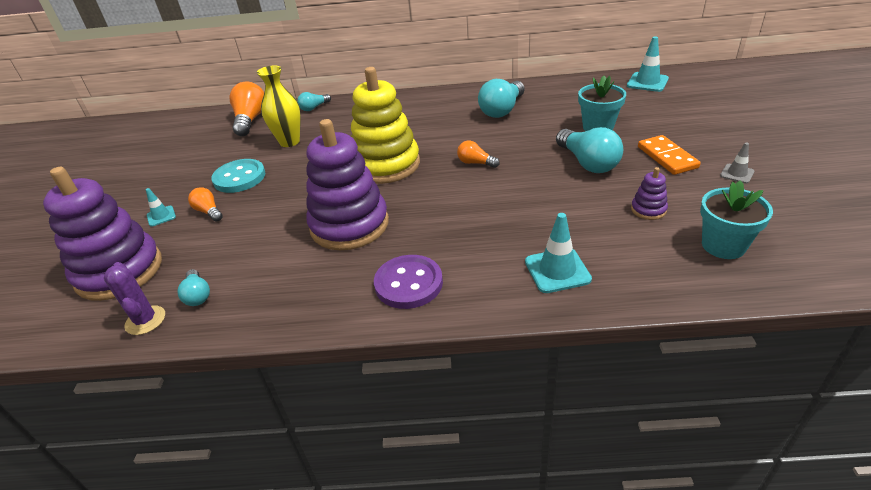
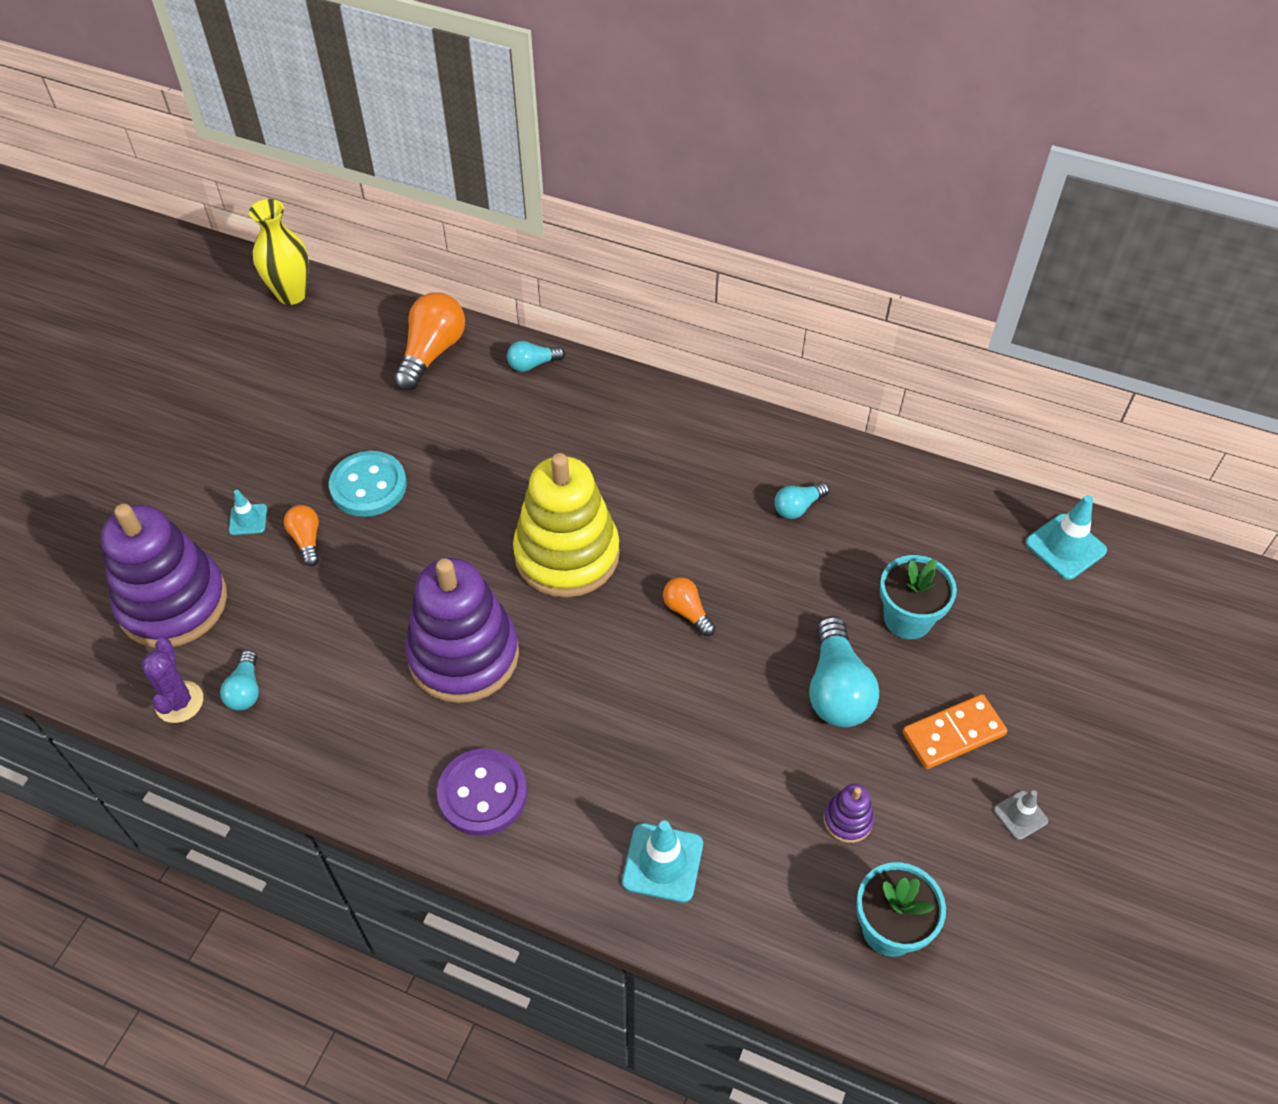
camera: 20 degrees right, 15 degrees up
(289, 142) = (464, 435): yellow vase -> yellow vase (291, 294)
(502, 110) = (798, 507): turquoise light bulb -> turquoise light bulb, size x0.54
(667, 157) = (953, 733): orange domino -> orange domino turned 60 degrees clockwise

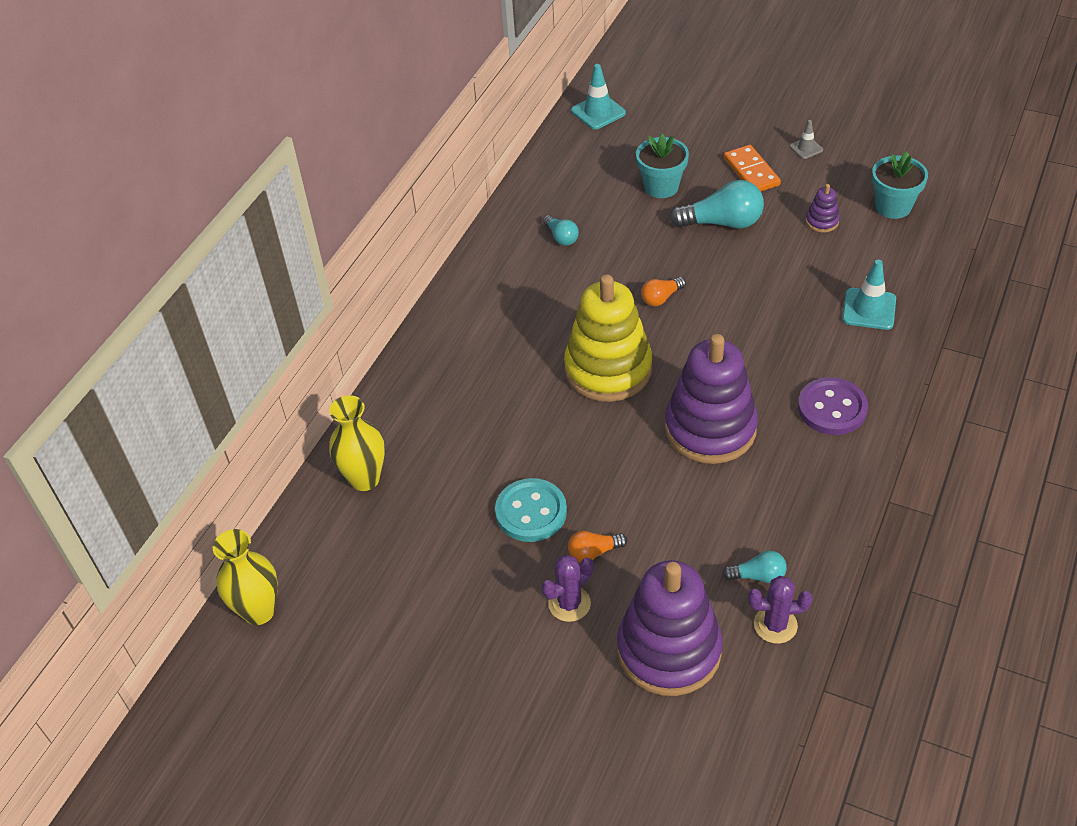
camera: 85 degrees left, 5 degrees down
(248, 519) = (569, 604): turquoise traffic cone -> purple cactus
(432, 352) = (364, 479): orange light bulb -> yellow vase
(532, 364) = (390, 402): turquoise light bulb -> none

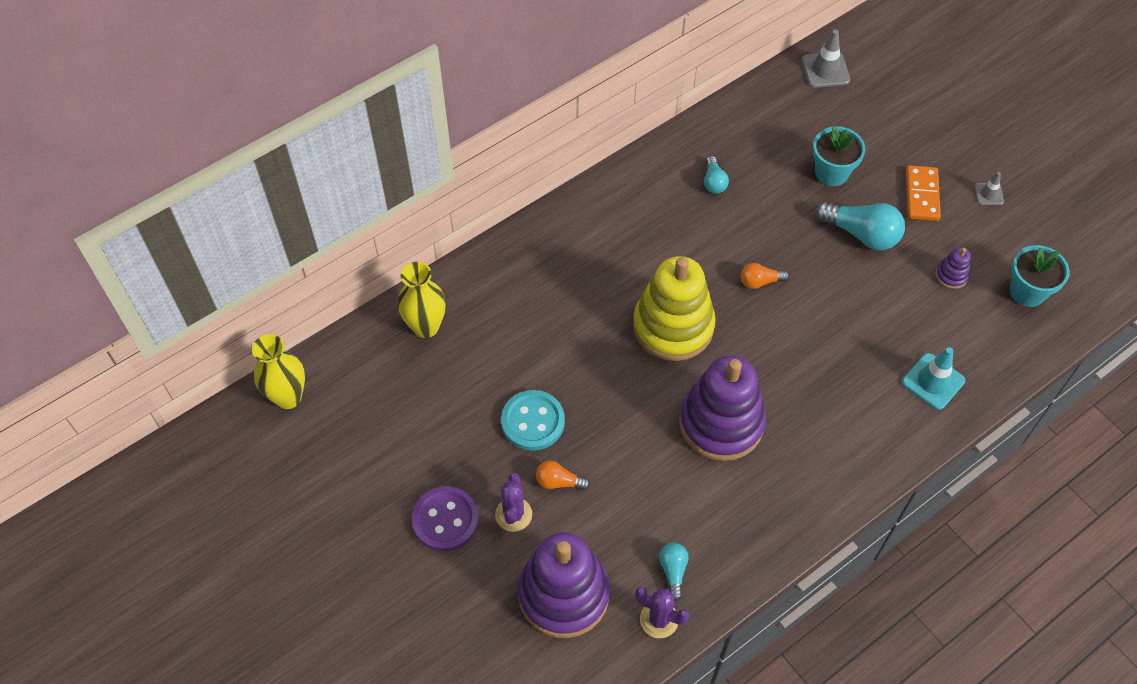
camera: 25 degrees right, 10 degrees up
(569, 604) = (513, 514): purple cactus -> purple cactus turned 75 degrees counterclockwise
(598, 112) = (825, 70): turquoise traffic cone -> grey traffic cone
(758, 576) = (673, 571): turquoise light bulb -> turquoise light bulb turned 120 degrees counterclockwise
(832, 408) = (835, 457): purple button -> purple button (445, 520)

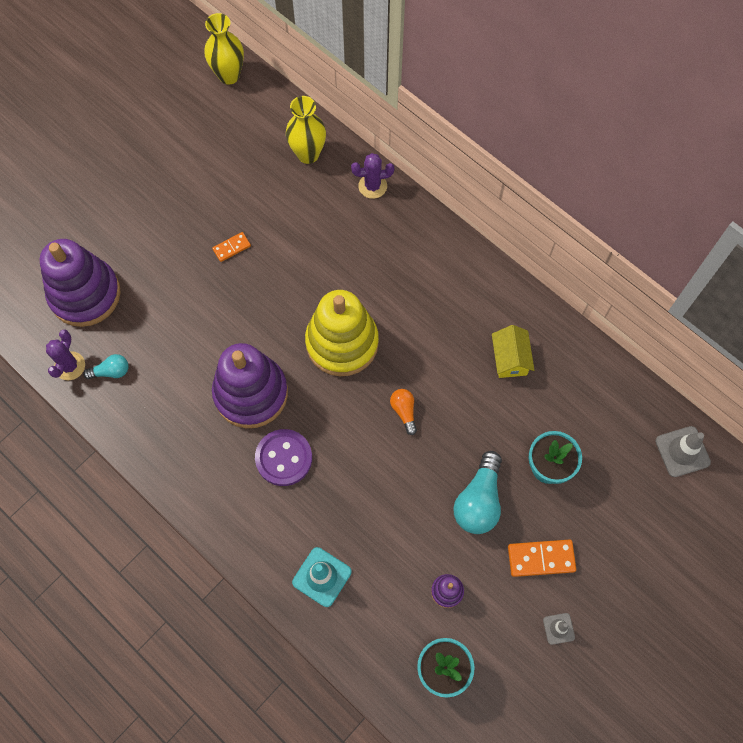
camera: 80 degrees right, 10 degrees up
(445, 520) = (138, 202): purple button -> purple button (284, 458)
(513, 514) = (148, 248): purple cactus -> purple cactus (372, 186)
(533, 421) = (231, 248): turquoise button -> orange domino
(559, 482) = (180, 276): orange light bulb -> none
(714, 182) = (510, 359): turquoise light bulb -> yellow house

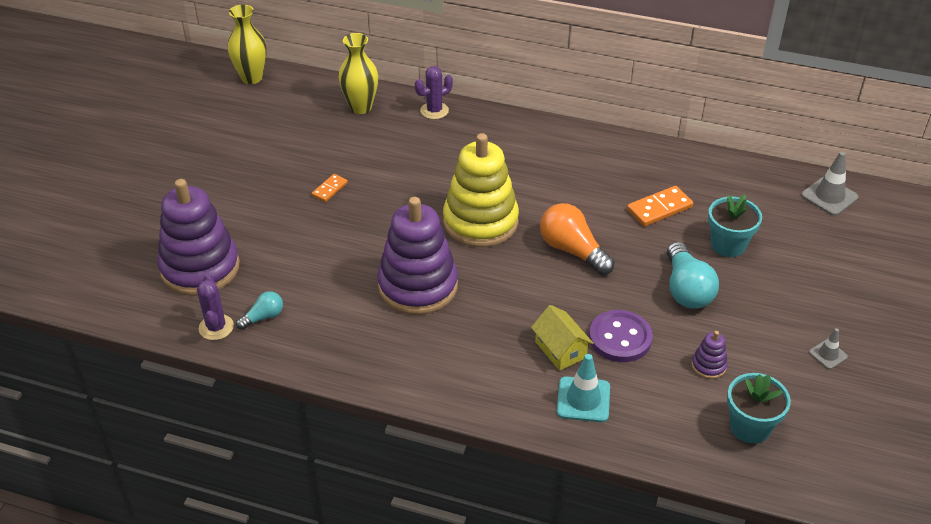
camera: 25 degrees left, 25 degrees down
(284, 458) = (483, 323): purple button -> purple button (620, 338)
(404, 411) = (572, 250): orange light bulb -> orange light bulb, size x1.84
(510, 359) = (639, 184): yellow house -> yellow house (560, 350)
(541, 558) = (772, 310): orange domino -> orange domino (659, 208)

